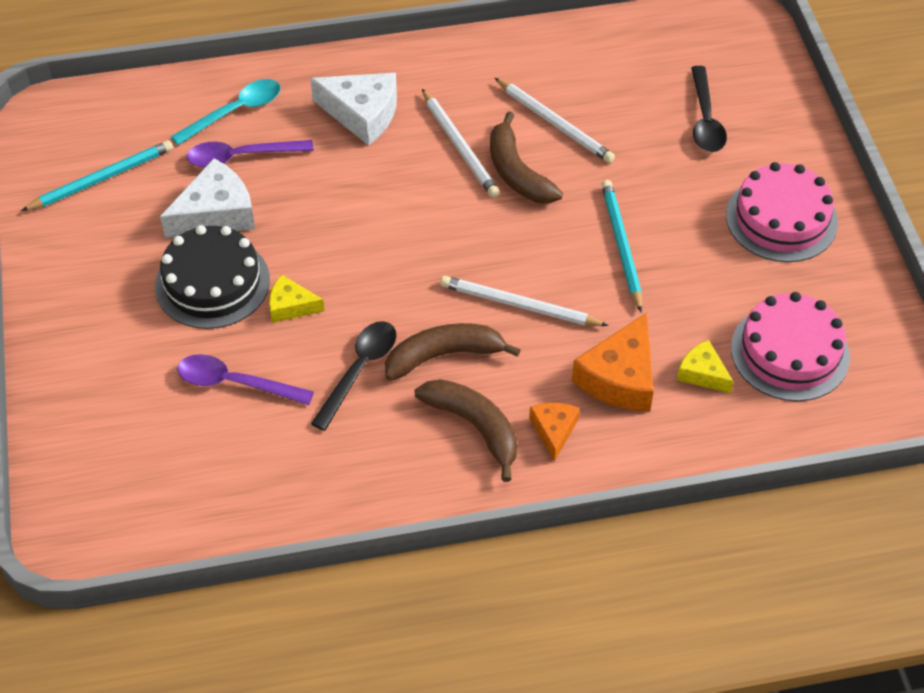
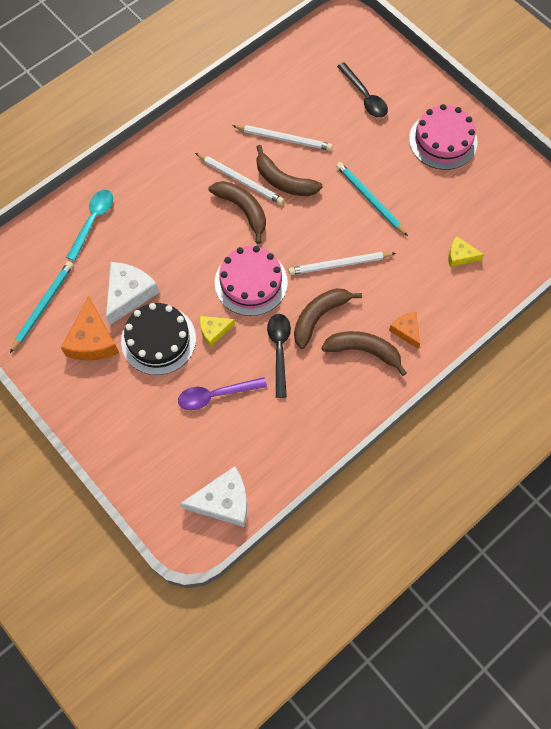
camera: 30 degrees left, 15 degrees up
(241, 157) = (118, 249): purple spoon -> none
(362, 114) = (170, 186): white cheese -> white cheese (223, 501)
(436, 182) = (243, 210): none -> brown banana
(620, 378) = (420, 281): orange cheese -> orange cheese (92, 340)
(790, 352) = (496, 220): pink cake -> pink cake (251, 282)

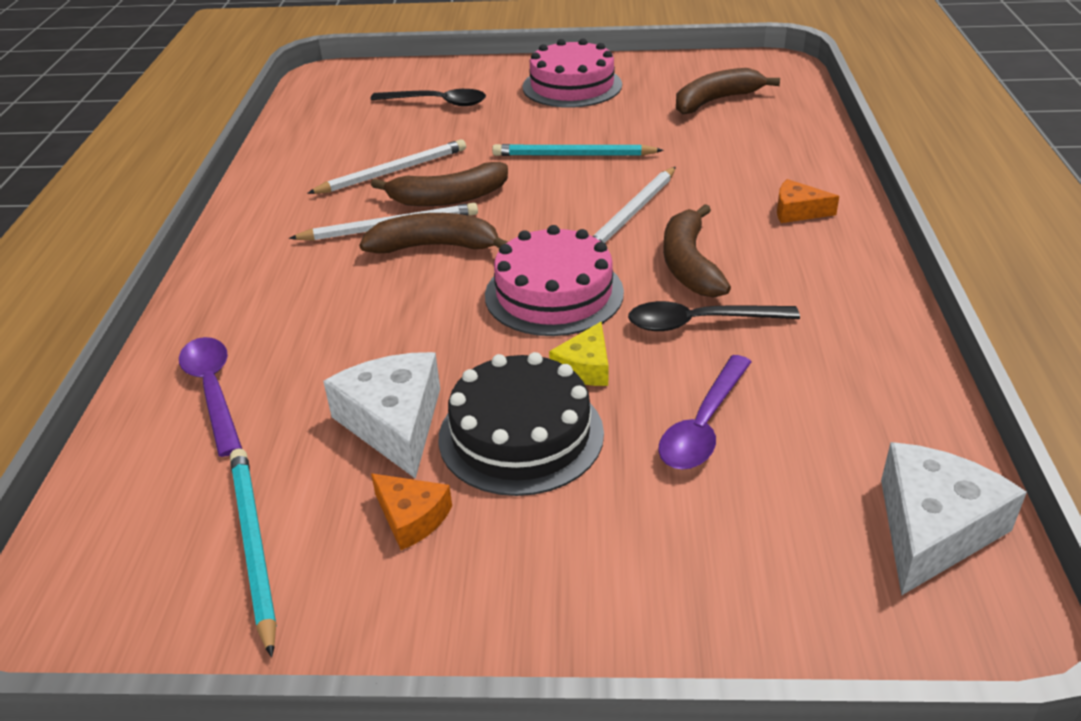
camera: 45 degrees left, 30 degrees down
(92, 340) = (412, 517): orange cheese -> orange cheese, size x0.57
(93, 221) = (213, 391): turquoise spoon -> purple spoon
(279, 350) = (700, 323): black spoon -> black spoon turned 45 degrees counterclockwise
(364, 351) = (790, 254): brown banana -> brown banana (716, 101)
(460, 256) = (737, 135): yellow cheese -> none

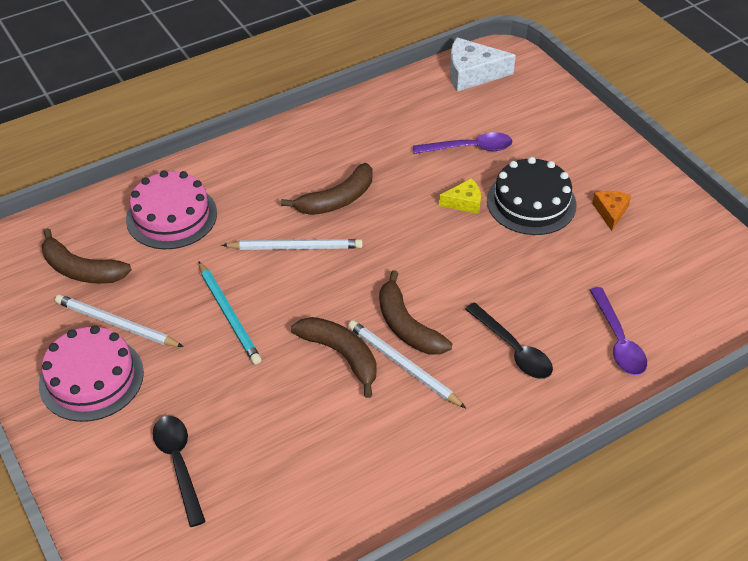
camera: 125 degrees left, 10 degrees up
(213, 391) = (618, 340): purple spoon -> purple spoon turned 45 degrees counterclockwise
(253, 546) = (675, 252): turquoise pencil -> none
(393, 171) = (325, 415): white pencil -> white pencil (116, 324)
(394, 423) = (567, 251): white cheese -> none
(554, 293) = (411, 243): pink cake -> pink cake (171, 216)
(700, 323) = (391, 176): black spoon -> black spoon (513, 349)
(797, 211) = (241, 175): orange cheese -> none

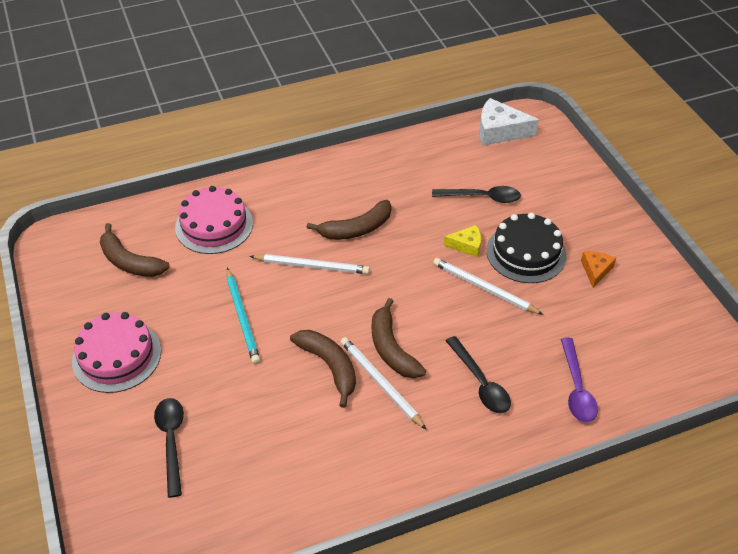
camera: 10 degrees right, 0 degrees up
(116, 324) = (148, 312): white pencil -> white pencil (484, 288)
(469, 148) = (482, 197): purple spoon -> black spoon

